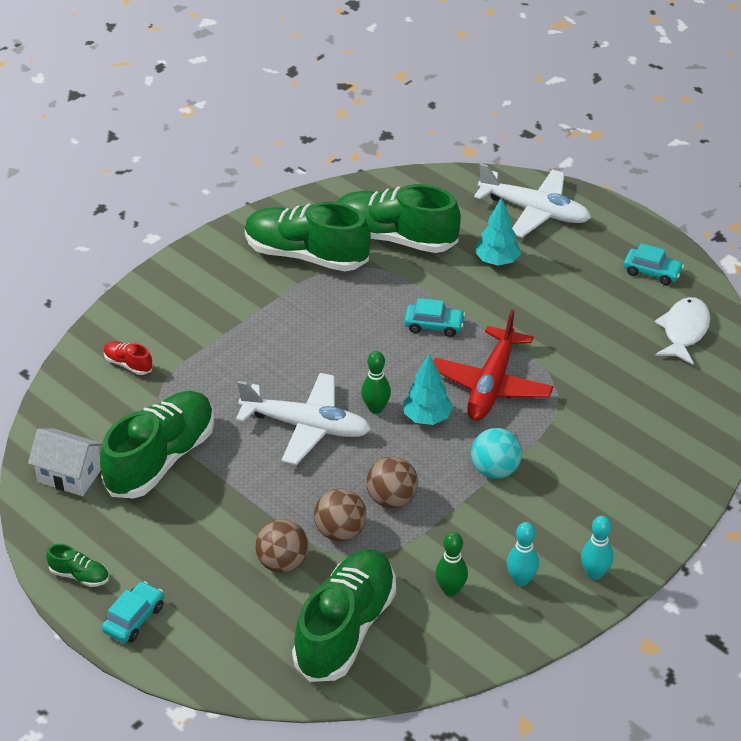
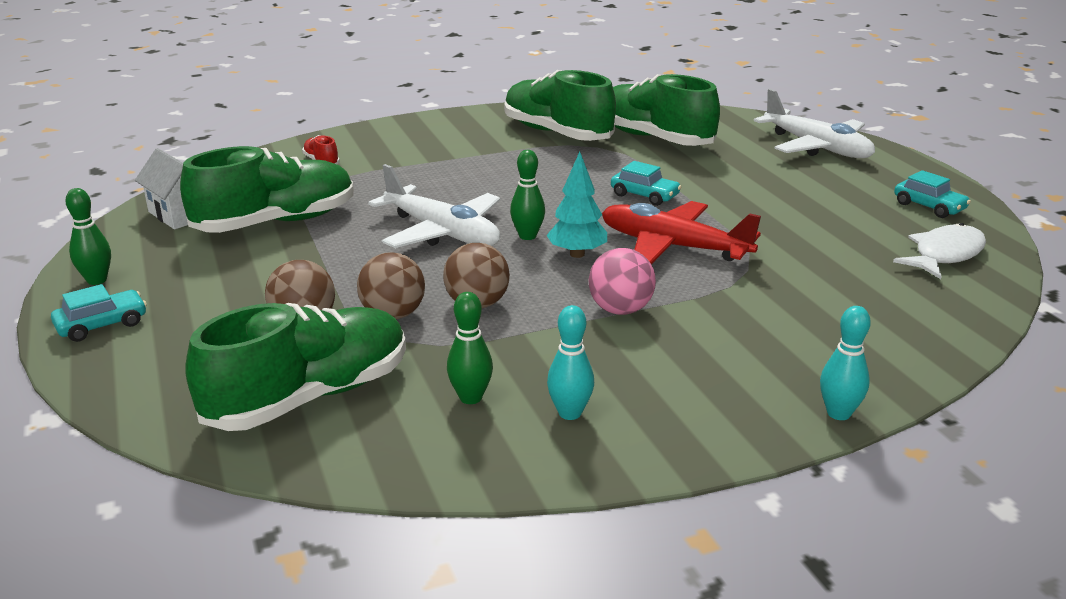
camera: 25 degrees right, 15 degrees down
(80, 575) = (97, 280): green shoe -> green bowling pin
(491, 385) = (673, 246): red plane -> red plane turned 75 degrees clockwise
(495, 470) = (620, 310): turquoise ball -> pink ball
(497, 261) = (750, 169): turquoise tree -> none
(594, 573) = (676, 434): turquoise bowling pin -> turquoise bowling pin (838, 413)

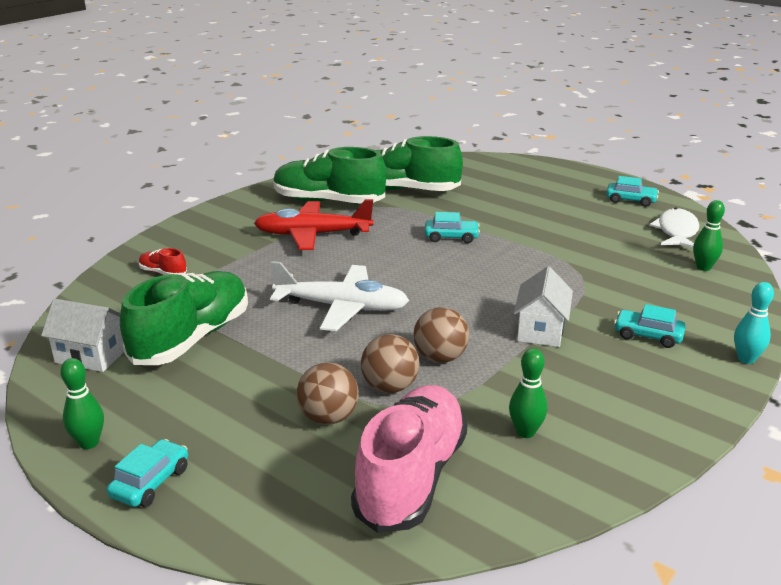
camera: 30 degrees left, 0 degrees up
(309, 397) = (411, 477): green shoe -> pink shoe
(527, 236) = (409, 292): green bowling pin -> green bowling pin (703, 267)
(570, 413) = (601, 418): turquoise bowling pin -> none
(577, 254) = (461, 296): turquoise tree -> none
(620, 310) = (540, 330): pink ball -> white house
(673, 246) = (516, 272): red plane -> red plane (312, 235)
(742, 352) = (648, 335): none -> turquoise car
(817, 147) = (517, 172): white plane -> none

